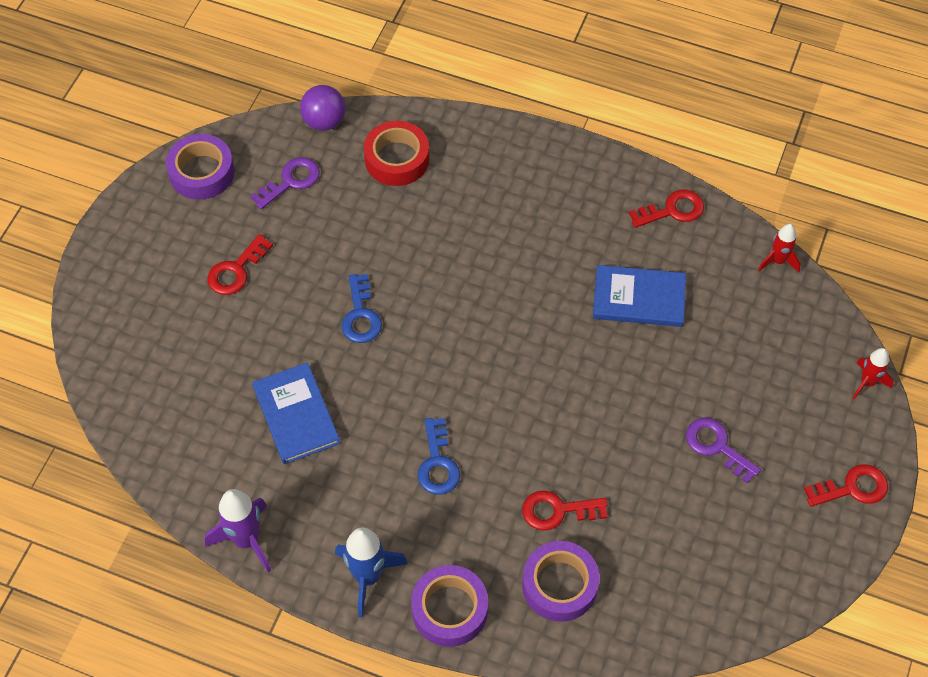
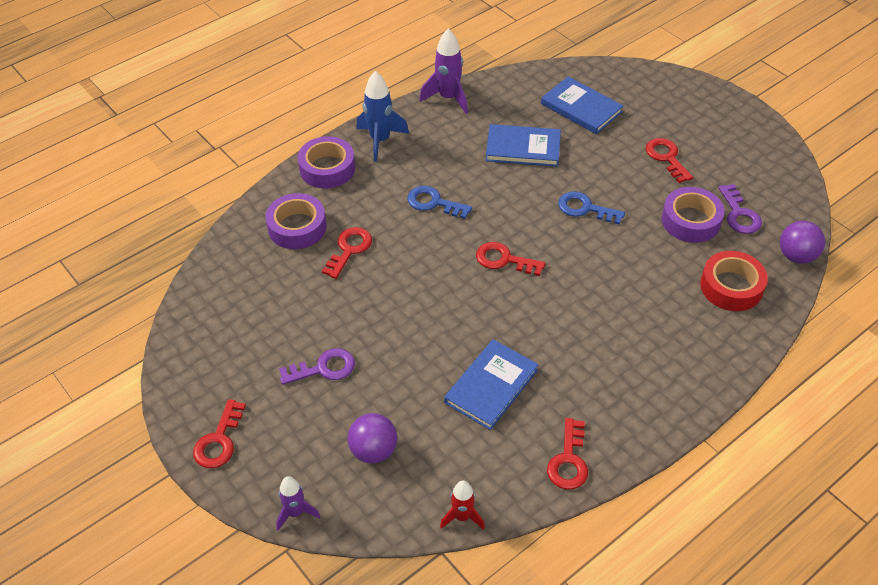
camera: 120 degrees right, 10 degrees down
(190, 385) = (581, 108): none -> blue book
(202, 172) = (773, 168): purple tape -> purple tape (690, 221)
(479, 357) = (504, 260): none -> red key
(769, 356) = (373, 451): none -> purple ball
(867, 382) = (296, 513): red rocket -> purple rocket

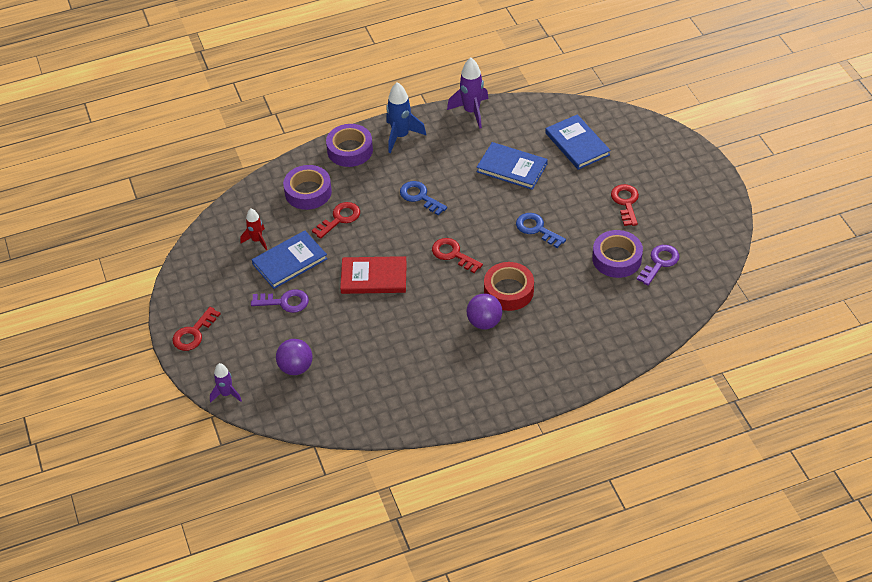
camera: 20 degrees right, 0 degrees up
(422, 310) = (374, 277): none -> red book
(462, 517) = (337, 427): red rocket -> red rocket (257, 240)
(491, 386) = (399, 345): blue book -> blue book (289, 261)
(568, 460) = (429, 410): red key -> none
(731, 287) = (620, 318): red tape -> red tape (508, 291)
(739, 214) = (659, 263): purple key -> purple key turned 150 degrees counterclockwise
(796, 256) = (687, 307): purple ball -> purple ball (484, 322)

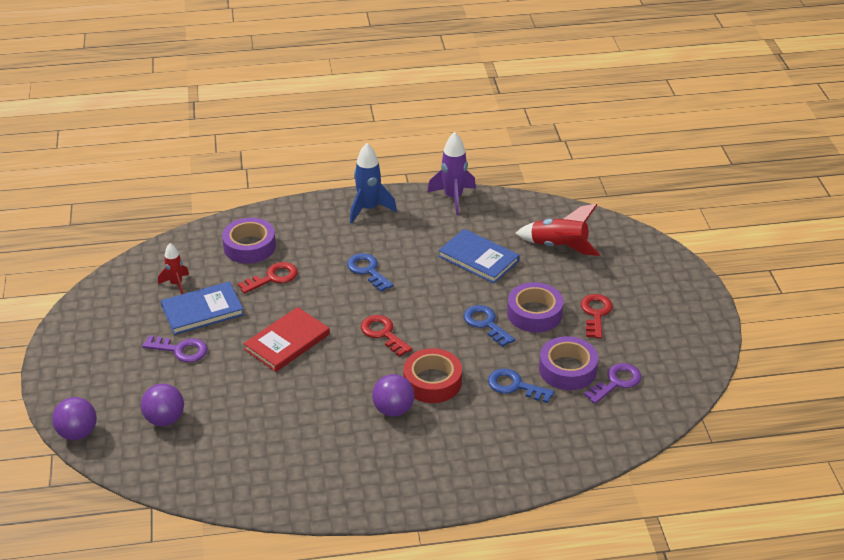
camera: 10 degrees right, 10 degrees down
(193, 333) = (70, 364): red key -> none
(226, 394) = (78, 433): purple rocket -> purple ball
(350, 150) = (309, 214): purple tape -> purple tape (534, 313)
(374, 277) = (287, 342): red book -> red book turned 60 degrees counterclockwise
(577, 144) = (559, 247): blue book -> red rocket
(578, 282) = (515, 386): none -> blue key

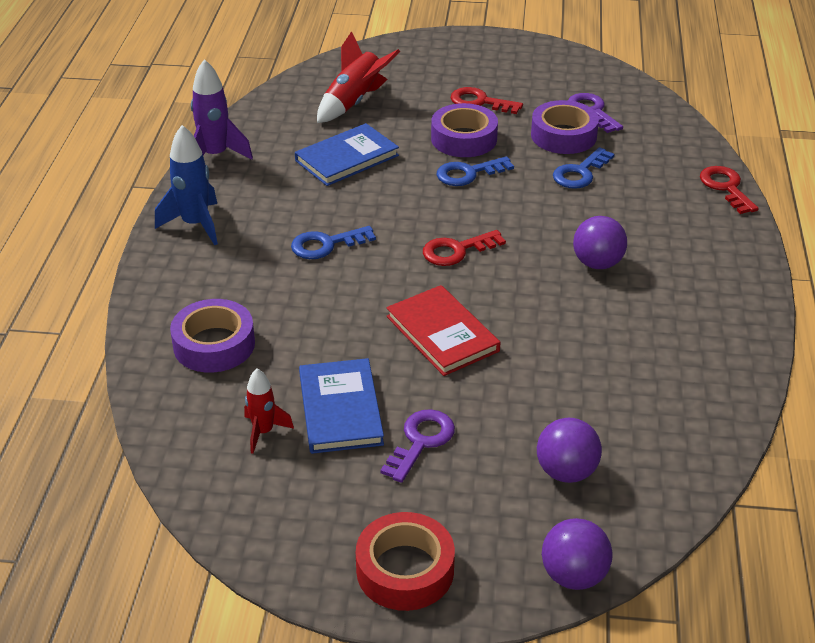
camera: 75 degrees left, 0 degrees up
(273, 278) = (298, 330): red key -> red key (726, 187)
(432, 382) = (557, 227): red tape -> red tape (405, 570)

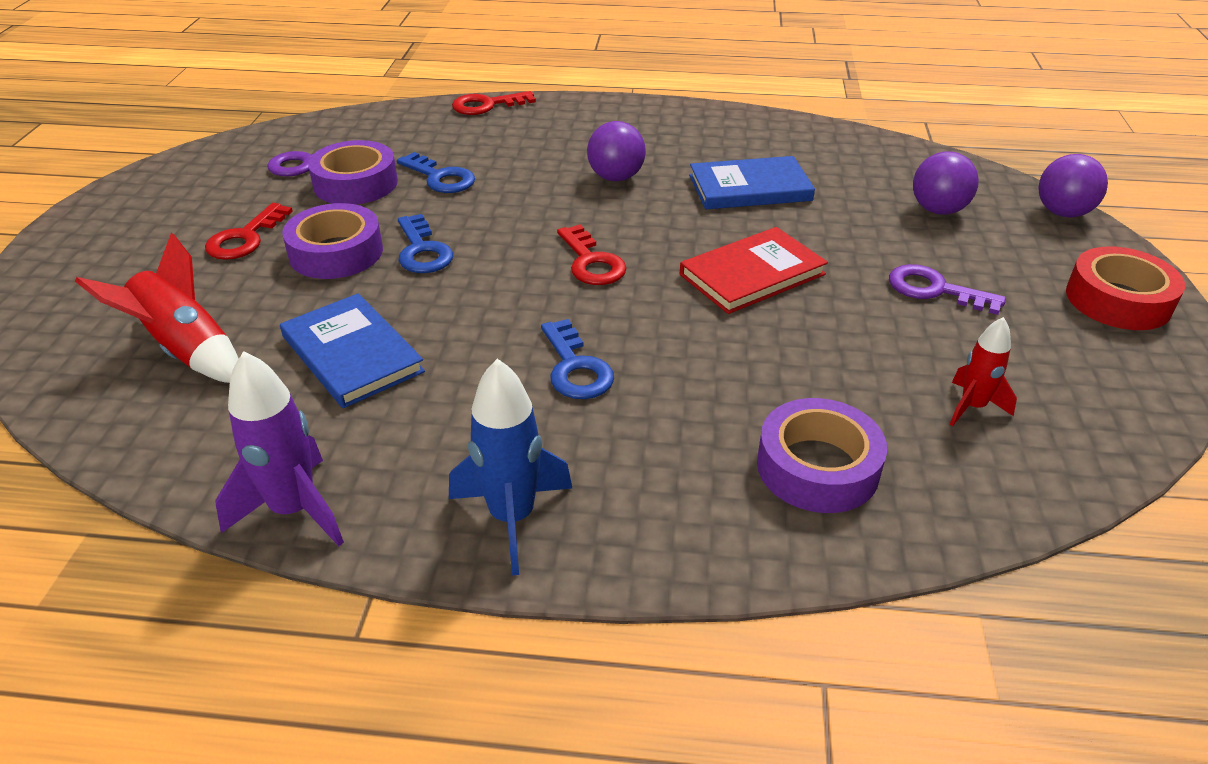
camera: 90 degrees left, 0 degrees up
(340, 409) = (907, 346): blue book -> blue book (750, 188)

